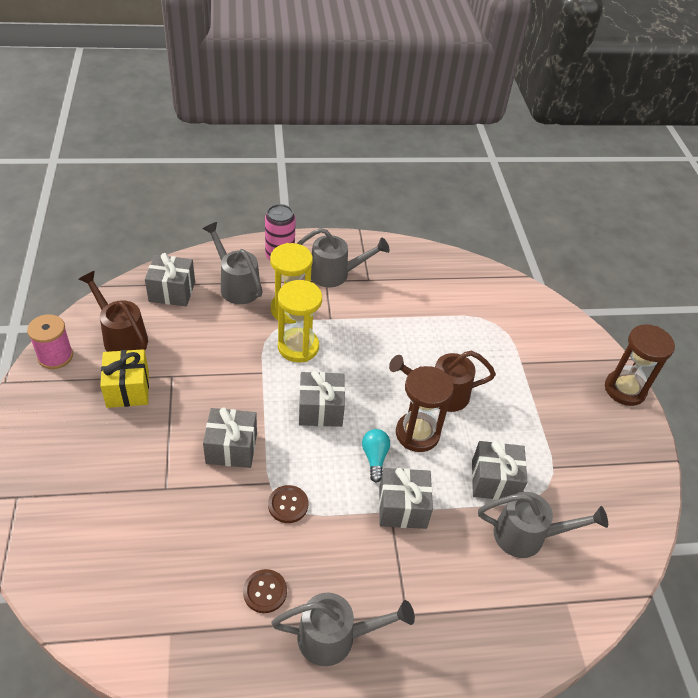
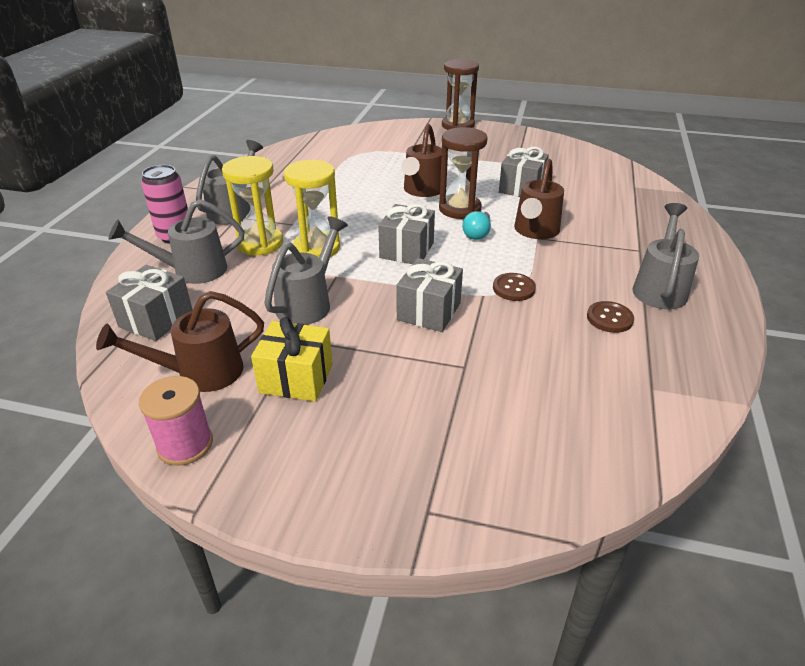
camera: 65 degrees left, 10 degrees down
(375, 458) = (477, 233): turquoise light bulb -> turquoise light bulb turned 90 degrees counterclockwise
(402, 508) = (535, 231): grey gift -> brown watering can
(527, 536) = (575, 187): grey watering can -> grey watering can (308, 303)

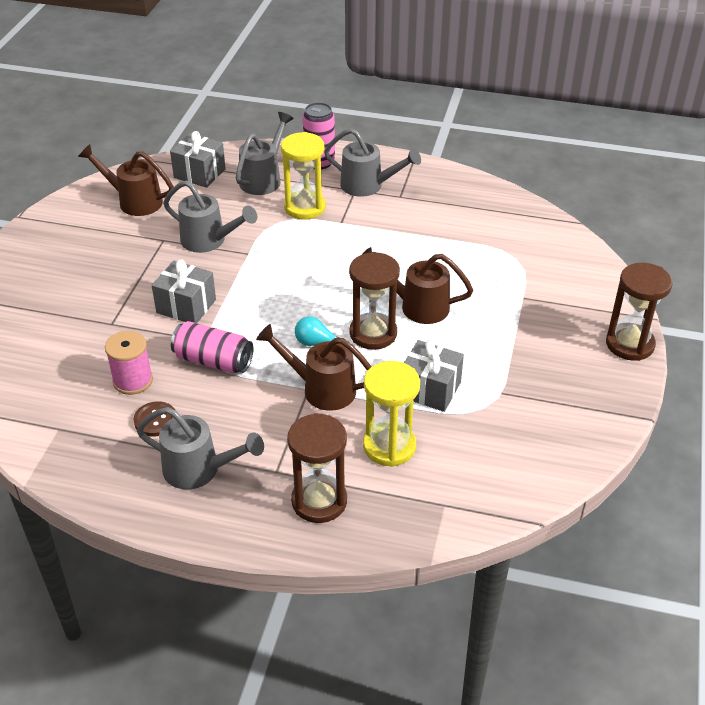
camera: 90 degrees right, 5 degrees up
(185, 444) = (70, 205): pink spool -> pink spool (133, 380)
(192, 271) = (263, 179): grey watering can -> grey watering can turned 45 degrees clockwise
(201, 373) = (134, 201): brown watering can -> brown watering can turned 45 degrees counterclockwise
(296, 378) = (118, 242): yellow gift -> none
(317, 248) = (295, 239): yellow hourglass -> yellow hourglass (389, 446)
(406, 250) = (287, 294): grey gift -> none
(513, 288) = (213, 361): brown button -> pink can
(660, 231) = (319, 501): none -> brown hourglass

